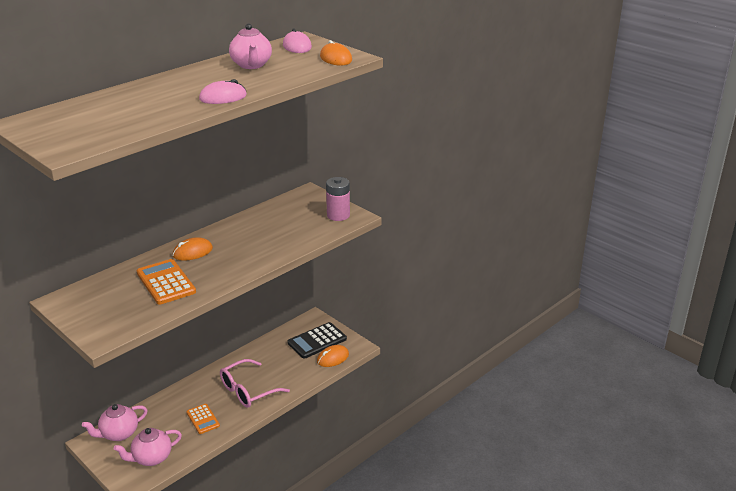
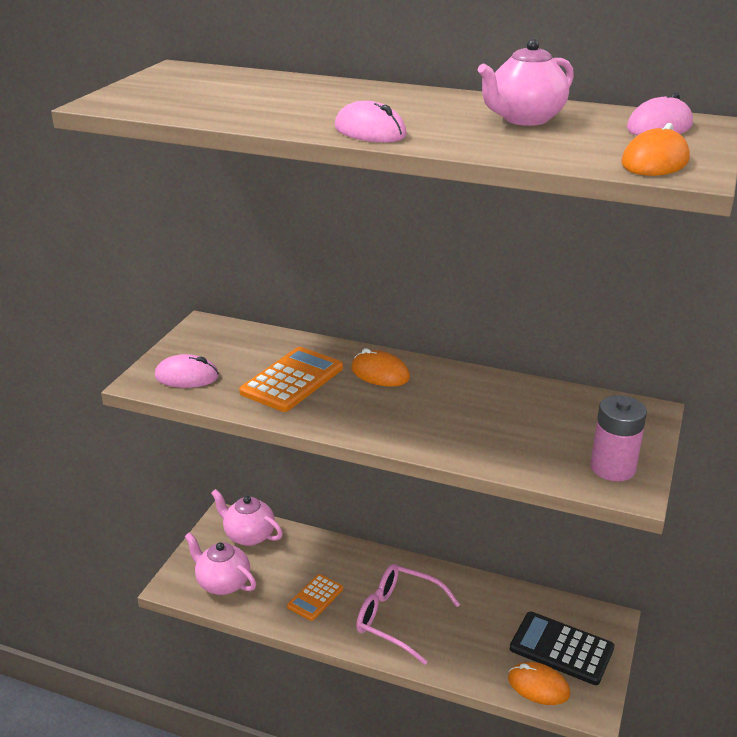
camera: 65 degrees right, 0 degrees up
(115, 320) = (187, 376): none -> pink mouse

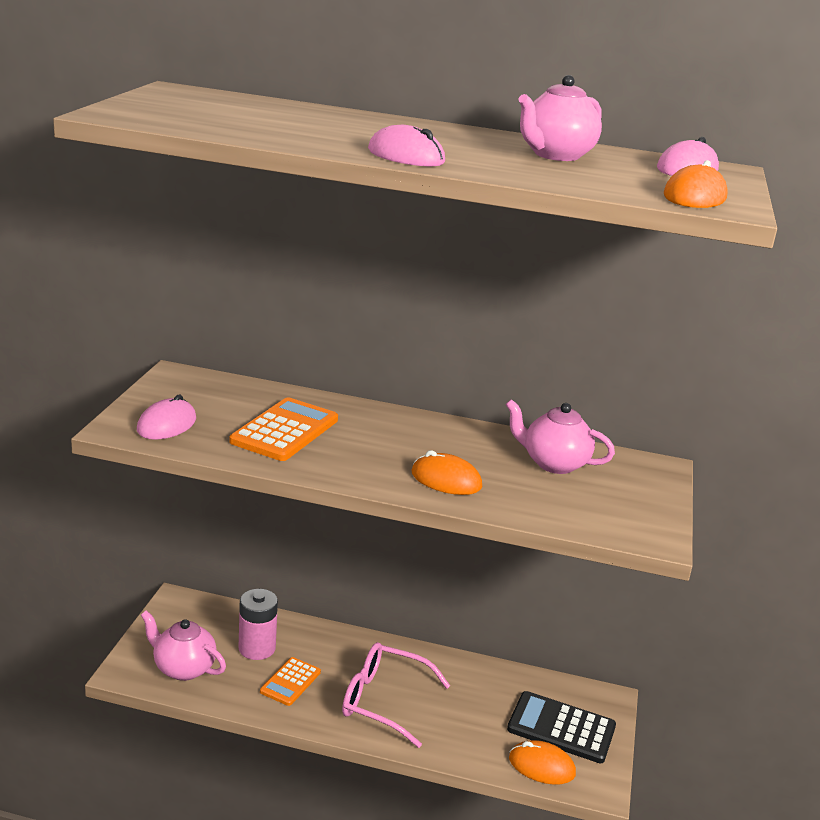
camera: 10 degrees left, 5 degrees down
(187, 376) = (167, 424): pink mouse -> pink mouse turned 60 degrees counterclockwise
(248, 535) = (207, 618): pink teapot -> pink teapot (553, 463)
(380, 373) = (378, 426): orange mouse -> orange mouse (446, 480)
(612, 468) = (633, 517): pink battery -> pink battery (257, 648)

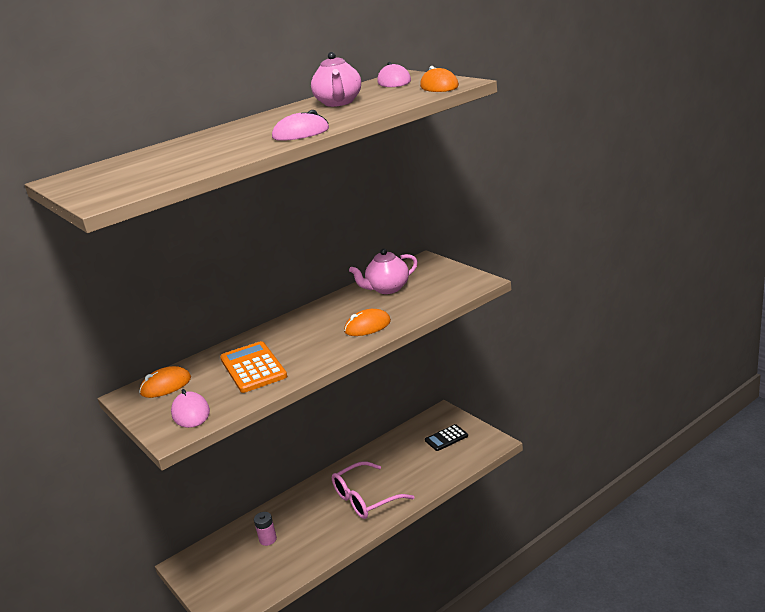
camera: 45 degrees left, 0 degrees up
(183, 668) = (251, 583): pink teapot -> none
(257, 648) = (268, 539): pink battery -> pink battery, size x0.63
(290, 682) = (312, 534): orange calculator -> none
(541, 766) = (465, 457): orange mouse -> orange mouse (166, 386)
(561, 728) = (446, 438): black calculator -> black calculator, size x0.62

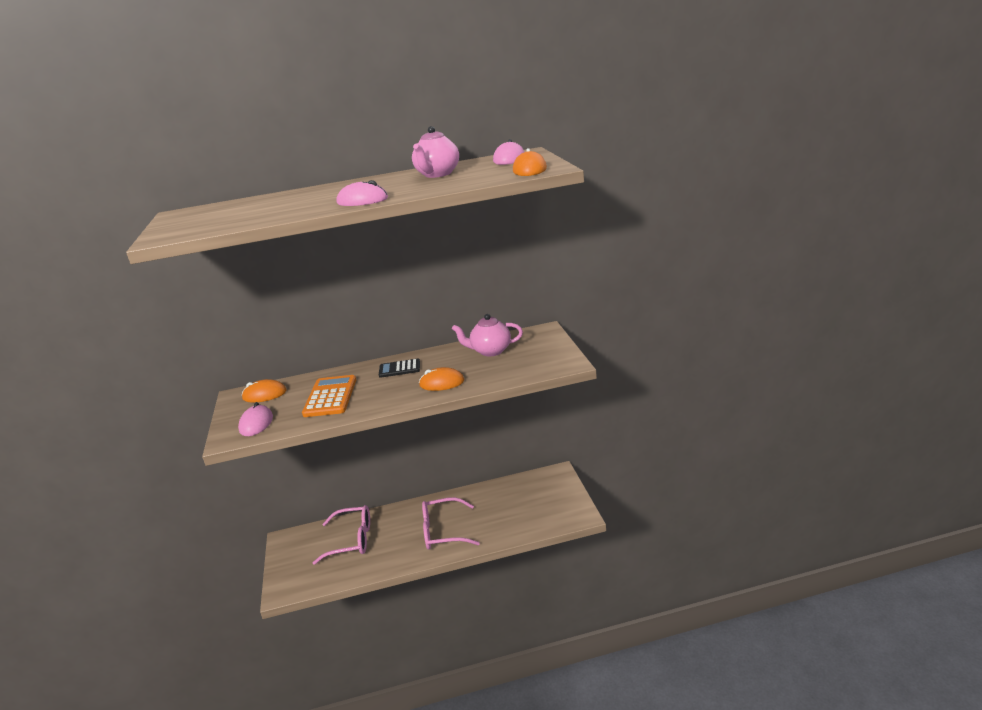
camera: 25 degrees right, 0 degrees up
(268, 539) = (351, 540): pink battery -> pink glasses
(446, 438) = (544, 498): black calculator -> black calculator (399, 369)

